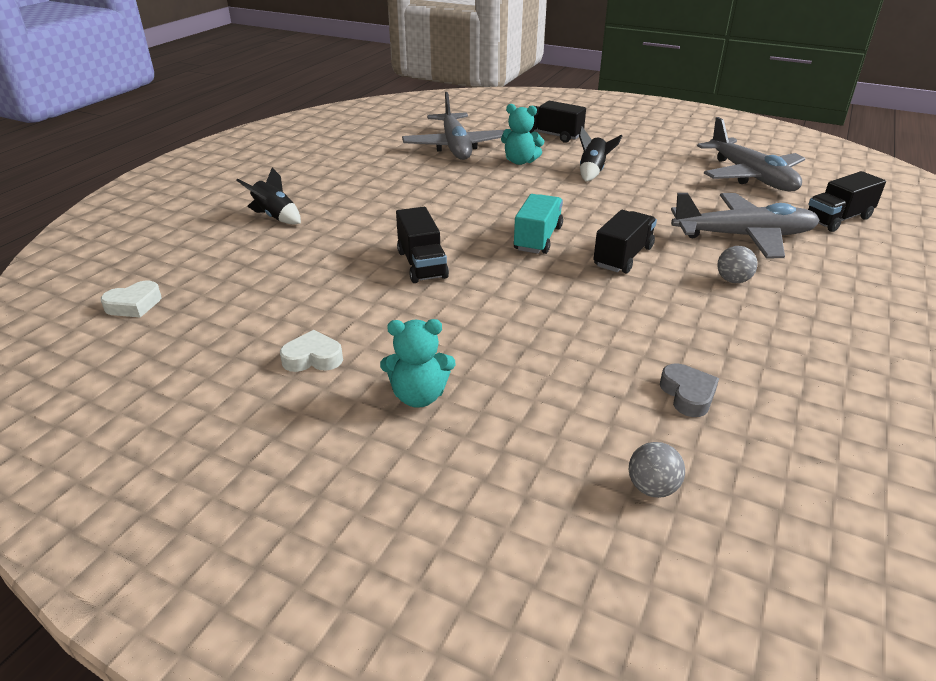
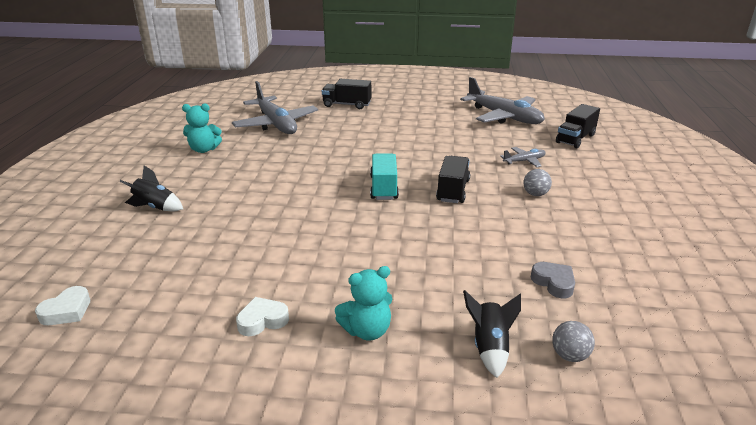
camera: 20 degrees left, 5 degrees down
(421, 264) = (306, 224): black truck -> none
(520, 161) = (334, 129): turquoise teddy bear -> turquoise teddy bear (204, 149)
(592, 172) = (393, 129): black rocket -> black rocket (490, 347)
(744, 236) = (524, 161): grey plane -> grey plane, size x0.46

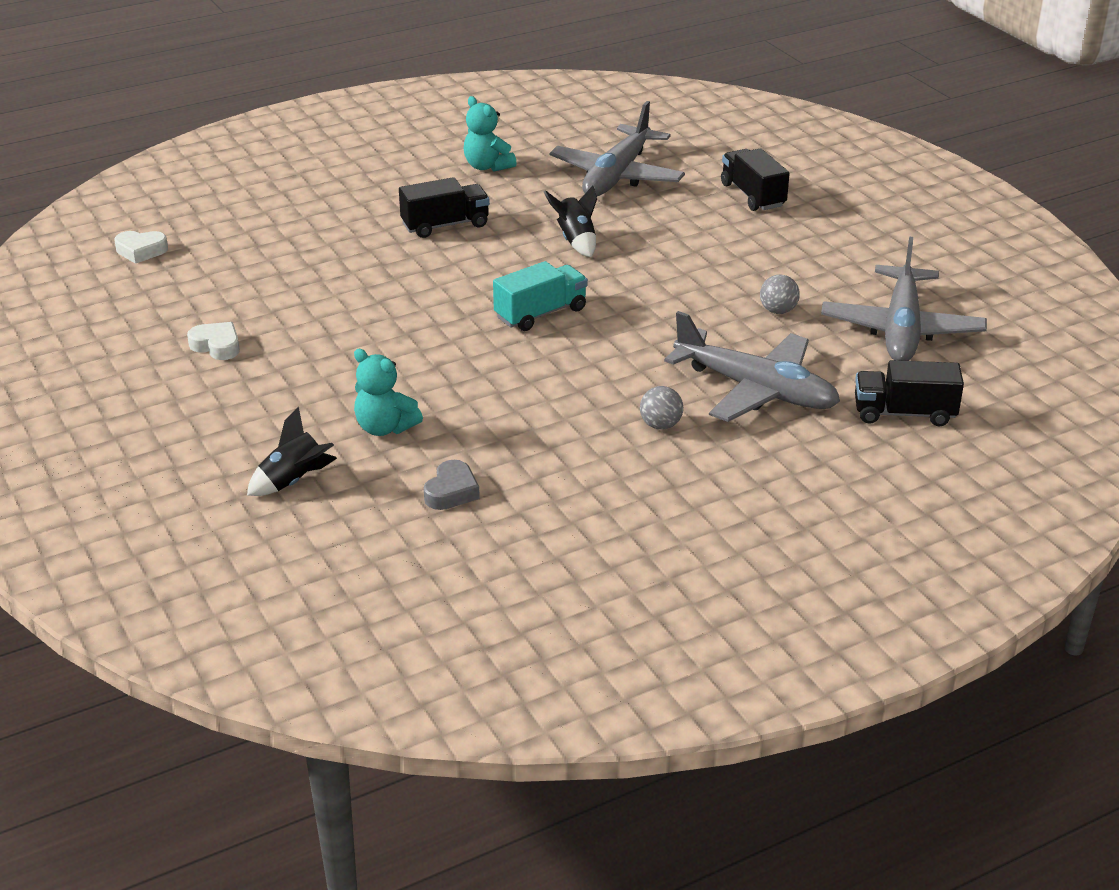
camera: 55 degrees right, 5 degrees up
(155, 207) = (335, 203): black rocket -> black rocket (576, 241)
(367, 330) = (254, 405): turquoise teddy bear -> turquoise teddy bear (385, 428)
(453, 191) = (593, 362): black truck -> black truck (445, 225)
(524, 161) = (756, 390): grey plane -> grey plane, size x2.17
(569, 355) = (325, 532): grey ball -> grey ball (778, 311)

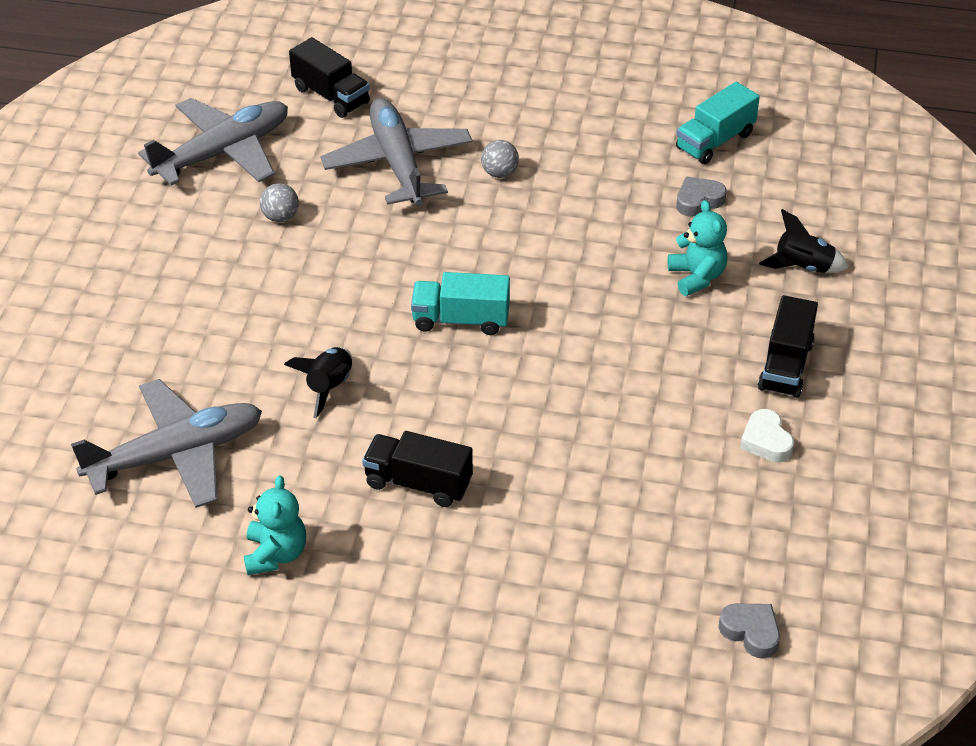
camera: 140 degrees left, 10 degrees up
(141, 251) = (751, 632): white heart -> grey heart
(498, 559) = (715, 141): none -> turquoise truck
(753, 195) = (102, 349): black truck -> black truck (785, 366)

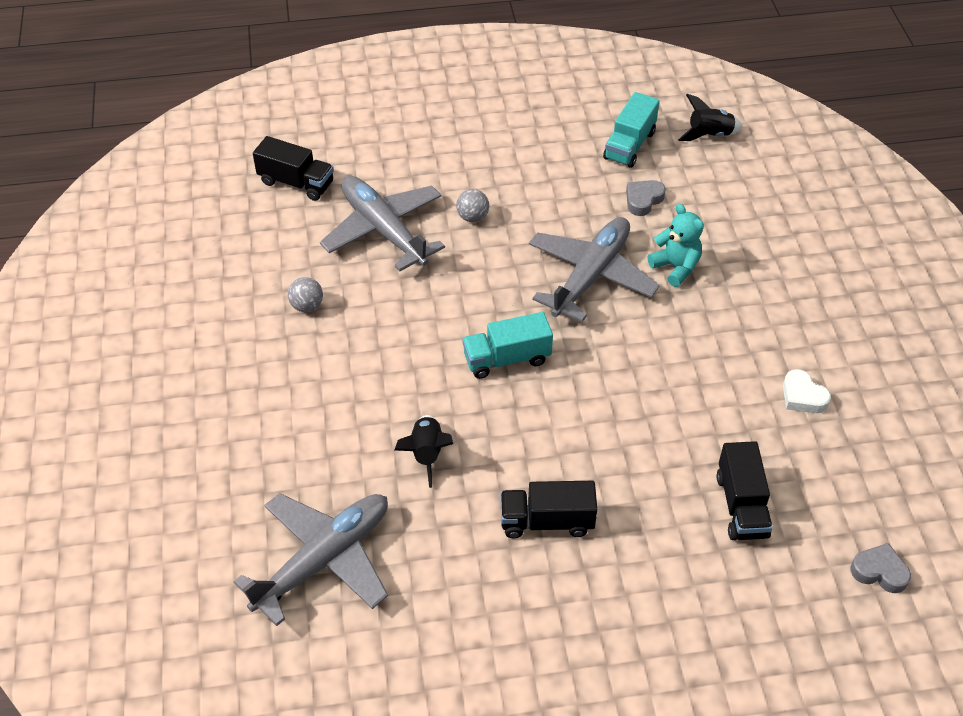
camera: 20 degrees left, 5 degrees up
(223, 152) = (227, 259): grey plane -> grey plane (591, 276)
(275, 554) = (458, 628): turquoise teddy bear -> none
(785, 366) = (783, 326): black truck -> black truck (741, 506)
(803, 267) = (752, 236): black rocket -> black rocket (709, 135)

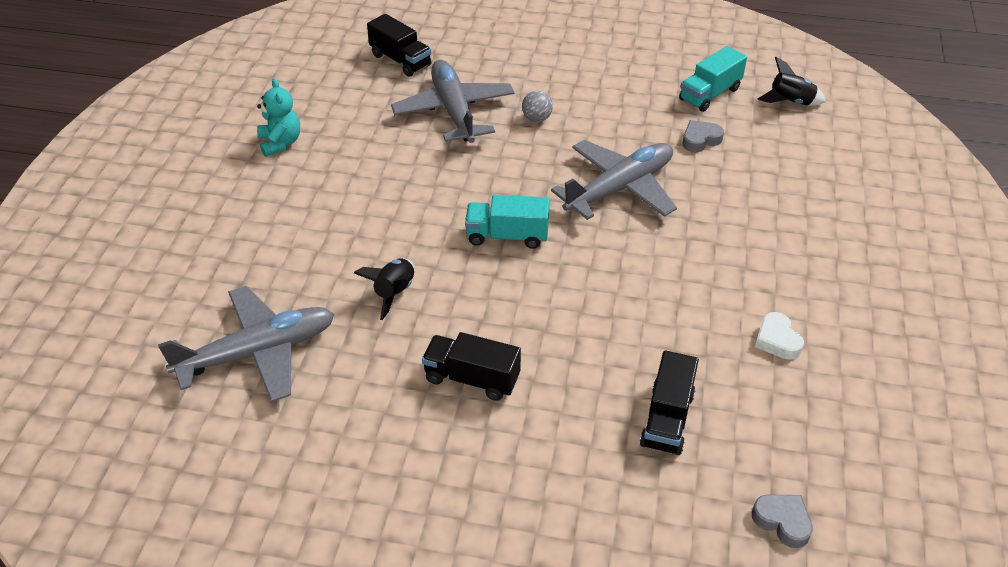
camera: 20 degrees right, 5 degrees down
(307, 306) = (357, 152): grey ball -> none
(676, 267) = (704, 200): turquoise teddy bear -> turquoise teddy bear (280, 143)

